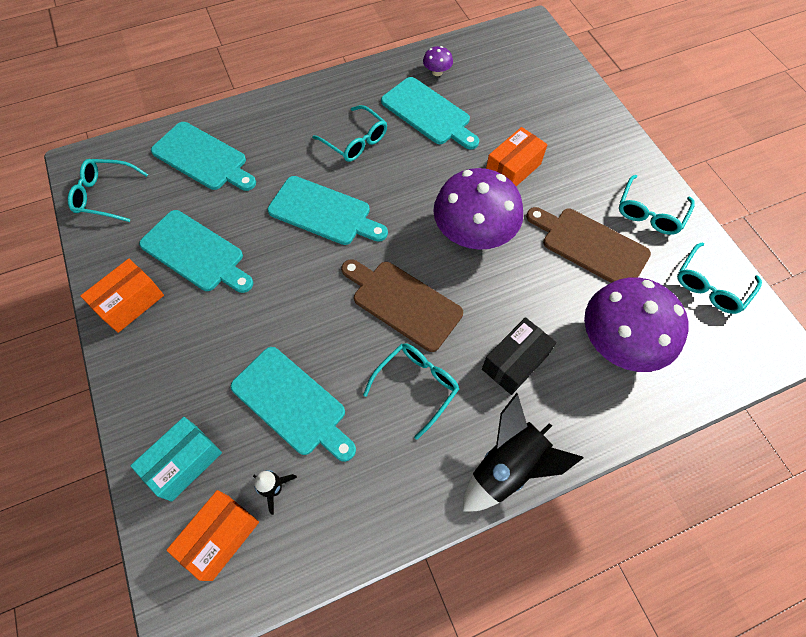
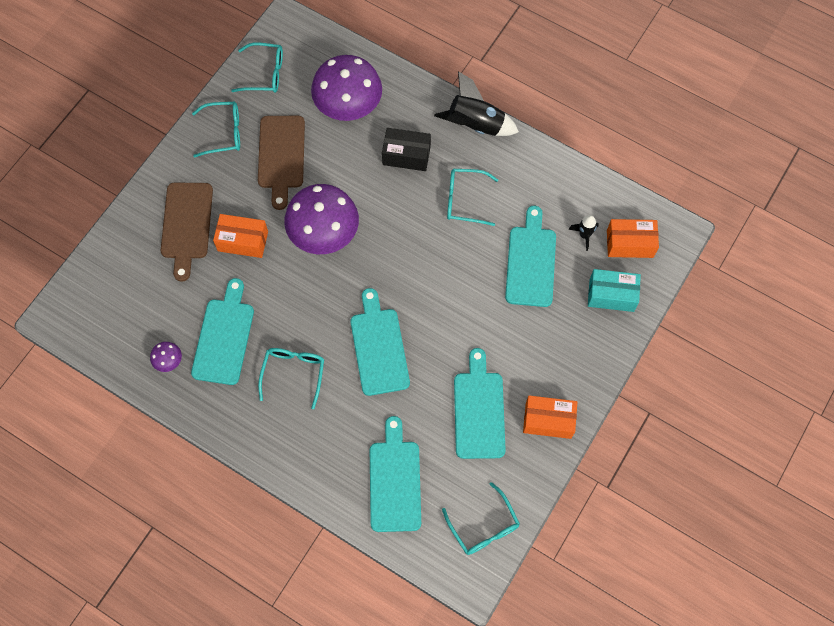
camera: 125 degrees left, 5 degrees up
(403, 303) = (413, 244): brown cutting board -> brown cutting board (187, 225)

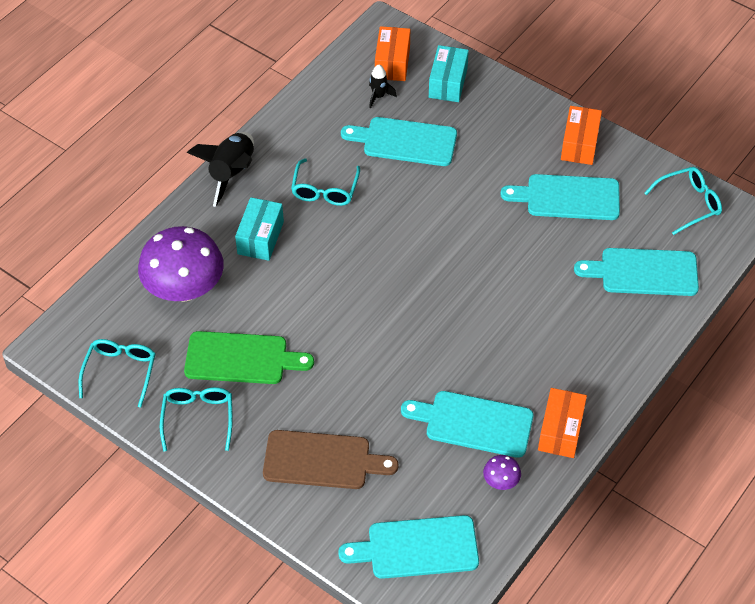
camera: 85 degrees left, 15 degrees down
(243, 241) = (351, 401): orange box -> orange box (560, 431)
(281, 156) = (241, 358): brown cutting board -> green cutting board
(293, 373) = (521, 356): turquoise glasses -> none
(324, 234) = (351, 320): purple mushroom -> none
(379, 347) = (494, 277): turquoise cutting board -> turquoise cutting board (417, 548)
(406, 155) = (260, 238): black box -> turquoise box

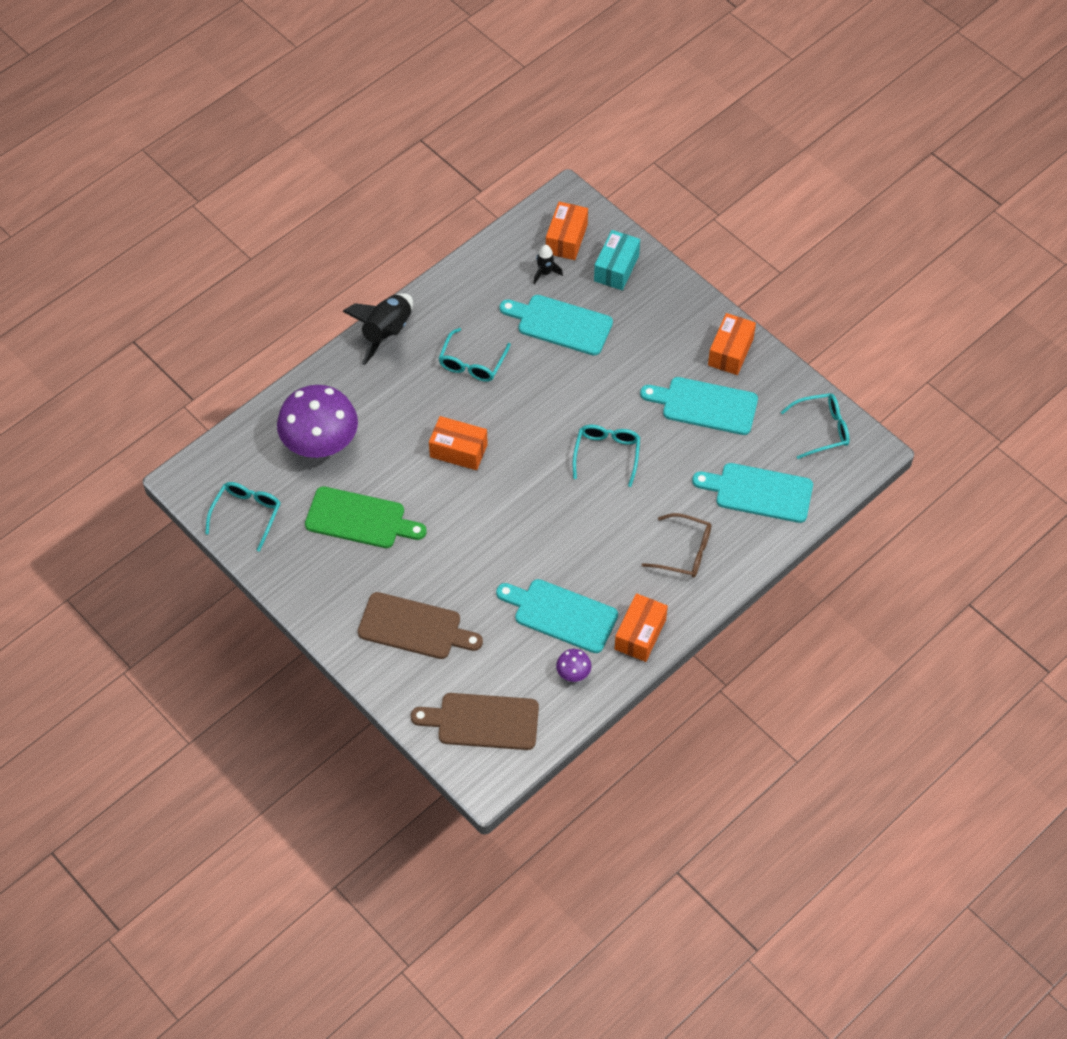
camera: 10 degrees right, 5 degrees up
(198, 418) = (309, 569): turquoise glasses -> turquoise glasses (607, 454)
(260, 238) = (401, 402): turquoise box -> none
(330, 276) = (458, 451): none -> orange box
(417, 548) = (482, 721): turquoise cutting board -> brown cutting board
(584, 341) = (684, 552): none -> brown glasses

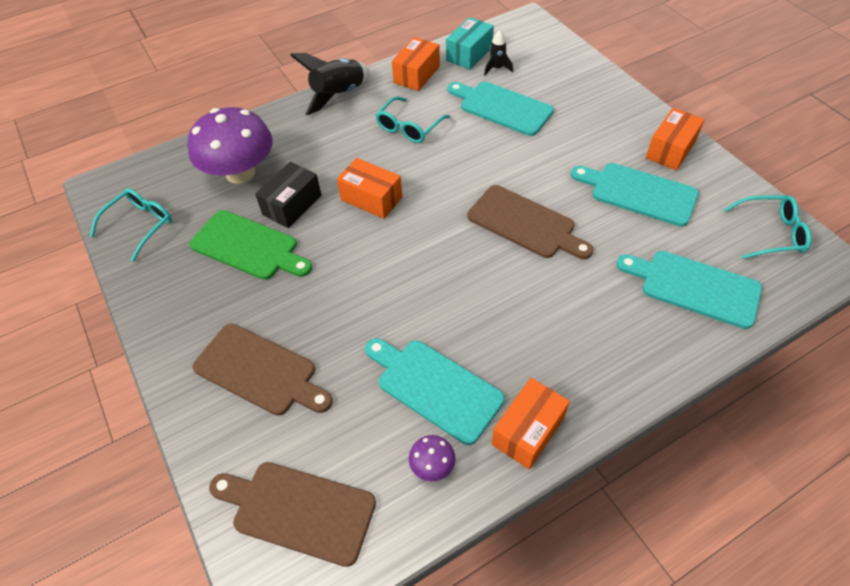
camera: 15 degrees right, 5 degrees down
(385, 470) = (292, 205): none -> black box
(566, 239) = (522, 47): orange box -> orange box (416, 74)
(607, 454) = (525, 223): turquoise glasses -> brown cutting board
(616, 268) = (564, 72): turquoise box -> turquoise box (469, 54)
(684, 552) = (598, 339): brown glasses -> none

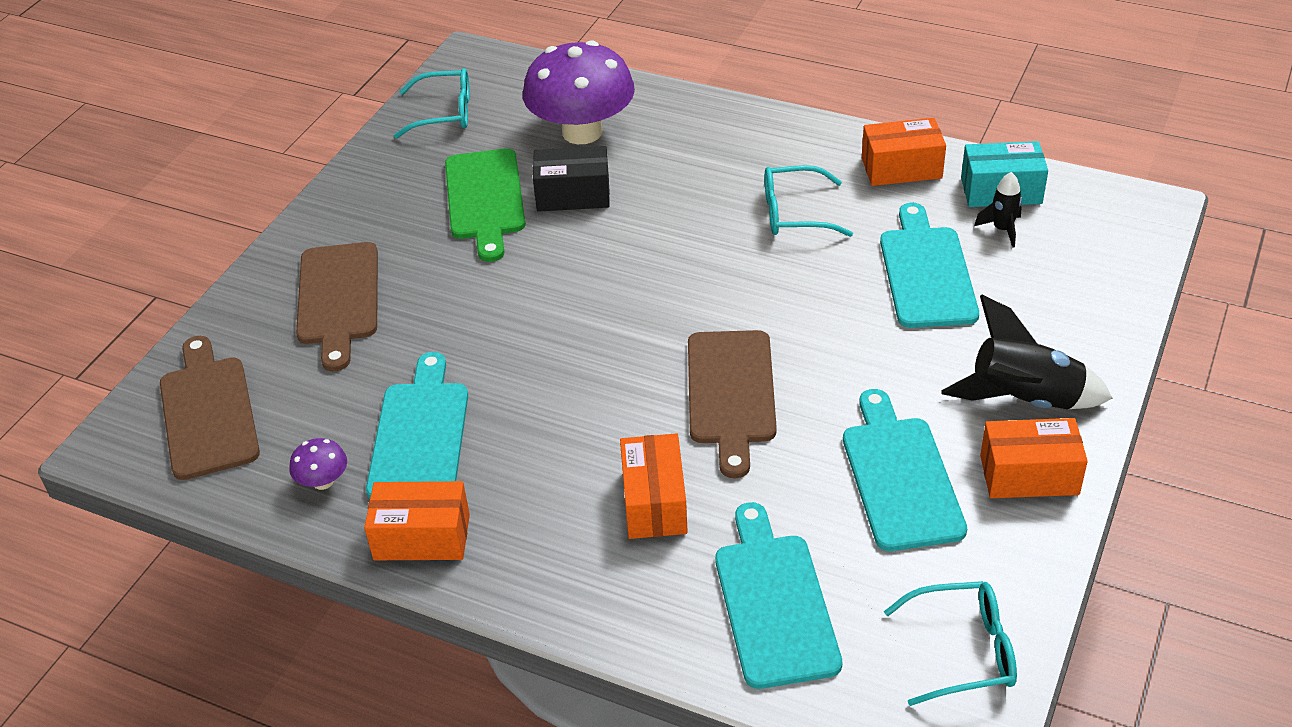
camera: 55 degrees right, 10 degrees down
(338, 95) = (786, 128): black rocket -> black rocket (1024, 400)
(371, 198) = (643, 247): orange box -> orange box (654, 502)
(771, 233) = (963, 651): turquoise glasses -> turquoise glasses turned 60 degrees counterclockwise

